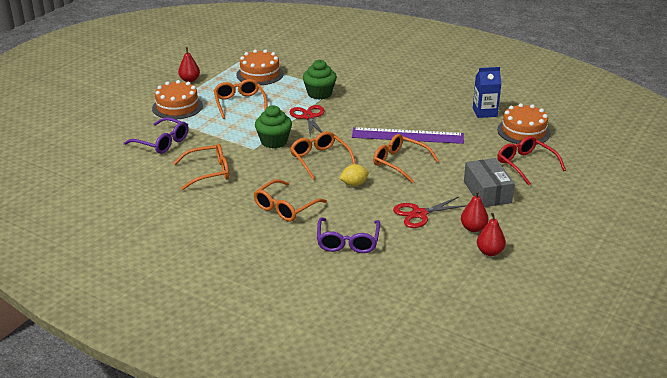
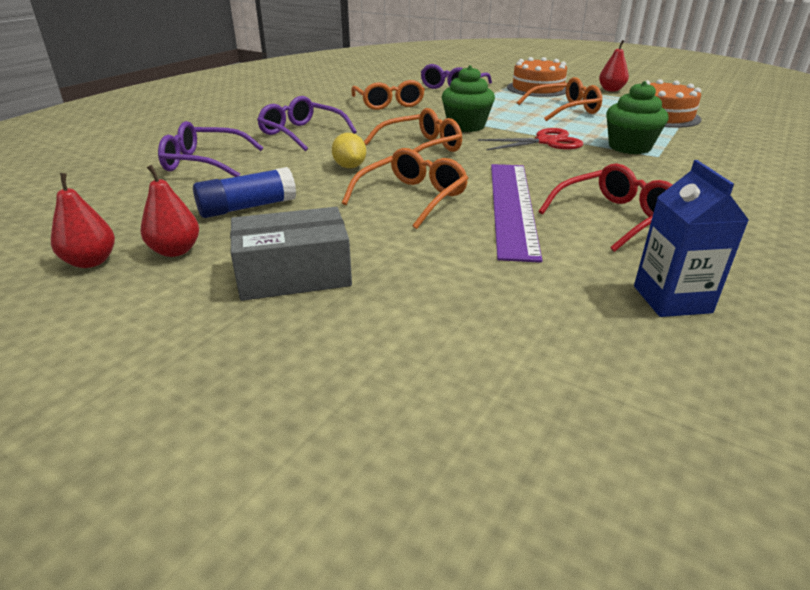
camera: 90 degrees right, 0 degrees up
(285, 207) = (301, 133): orange glasses -> purple glasses
(419, 214) = (247, 207): red scissors -> blue glue stick
(523, 131) = (593, 356): orange cake -> none
(525, 164) = (407, 339): red glasses -> red glasses (615, 217)

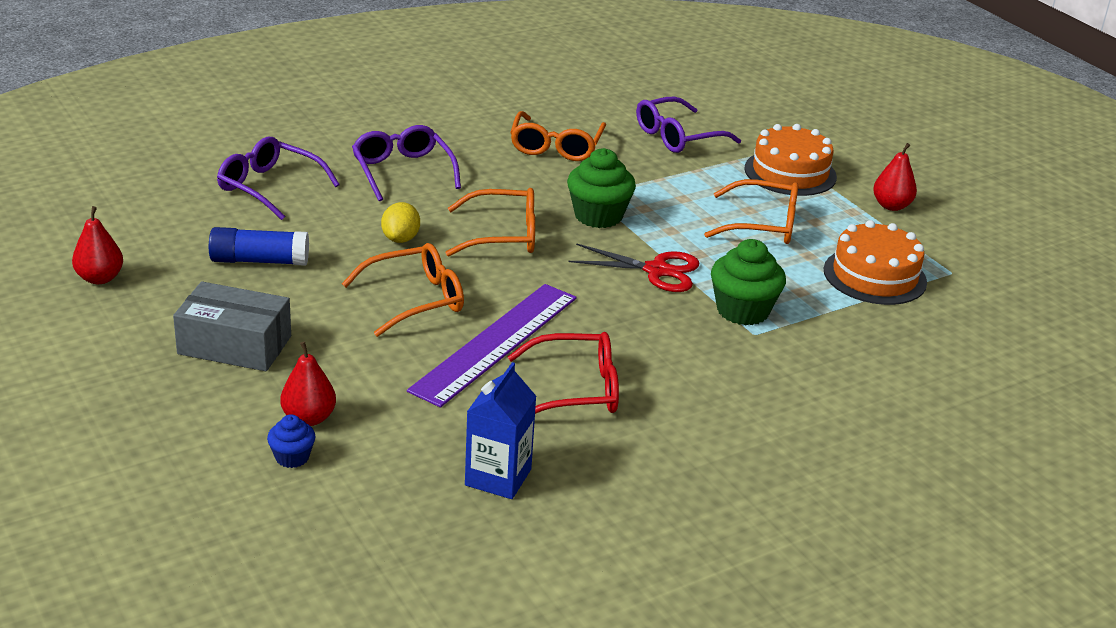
camera: 25 degrees right, 0 degrees up
(175, 251) = (167, 289): red pear -> red pear (309, 418)
(475, 356) = (292, 457): none -> blue cupcake

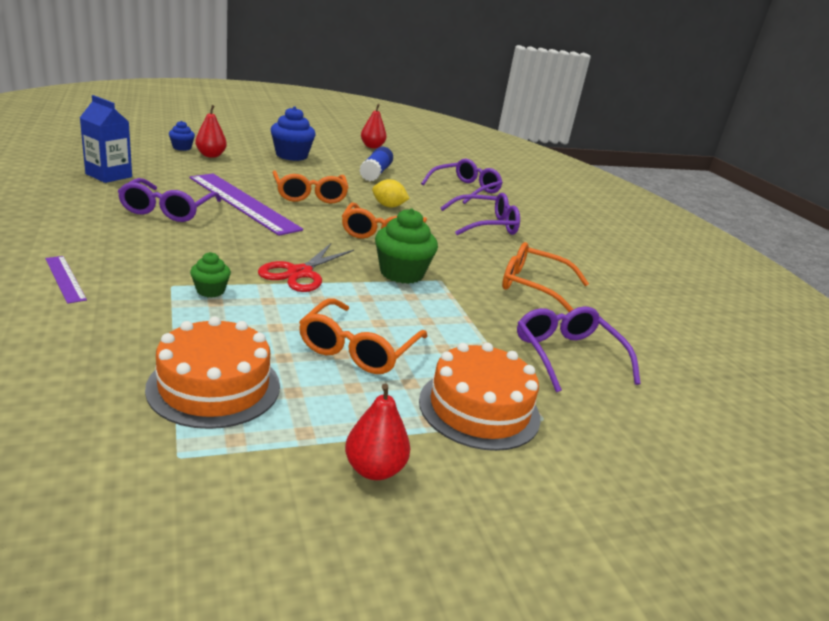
camera: 100 degrees right, 5 degrees down
(235, 345) = (291, 155): grey box -> blue cupcake
(576, 390) = (168, 210): red glasses -> purple glasses
(743, 311) = (210, 291): green cupcake -> green cupcake, size x0.54
(804, 395) = (65, 279): none -> purple ruler

